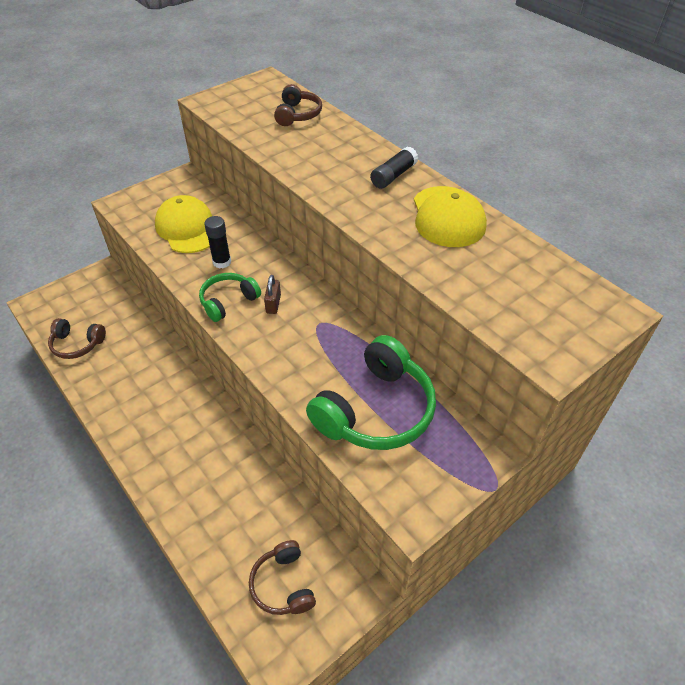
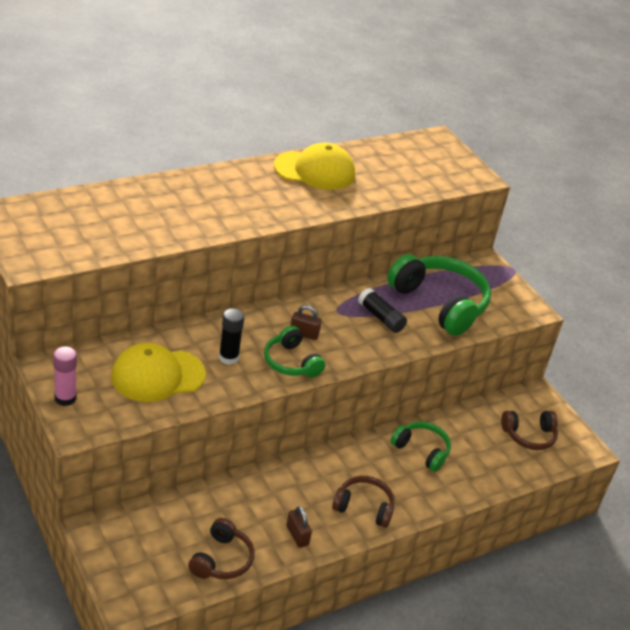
camera: 85 degrees left, 10 degrees down
(105, 387) = (297, 535): none -> brown padlock
(150, 192) = (65, 398): none -> pink glue stick
(230, 470) = (421, 450): none -> green headphones
(297, 115) = (102, 207): brown headphones -> brown headphones (364, 507)
(393, 176) = (244, 180): black glue stick -> black glue stick (380, 317)

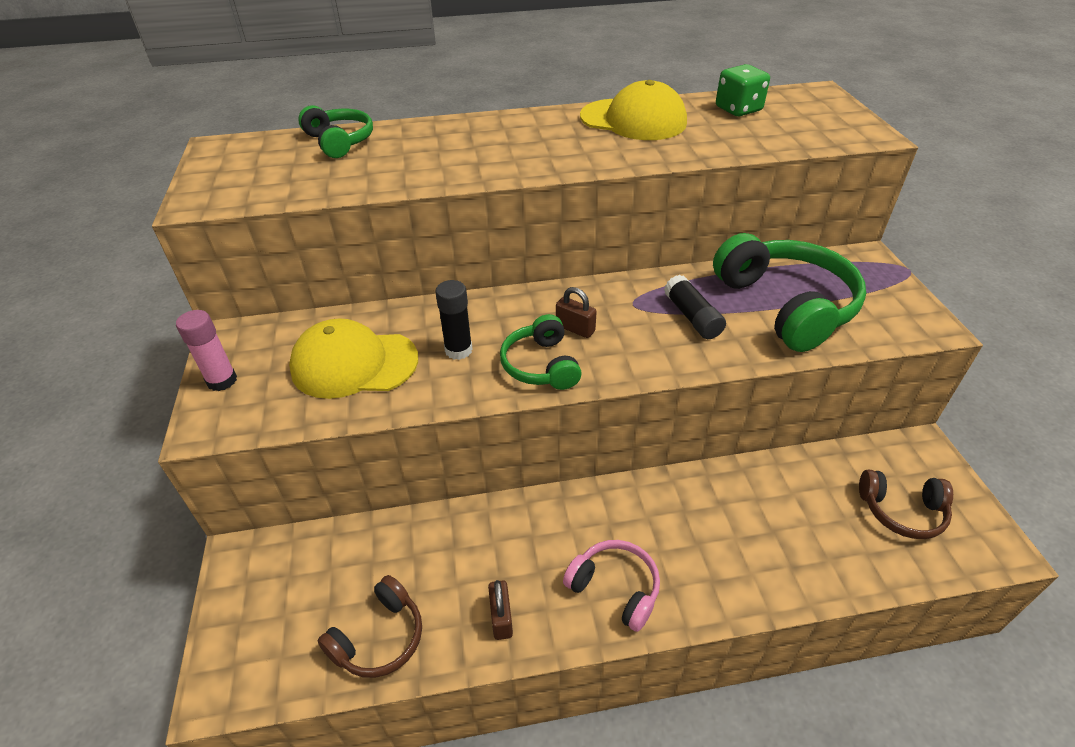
camera: 25 degrees right, 5 degrees up
(364, 507) = (615, 588): brown headphones -> pink headphones
(386, 157) = (738, 109): none -> green dice
(421, 450) = (727, 510): green headphones -> green headphones (339, 141)

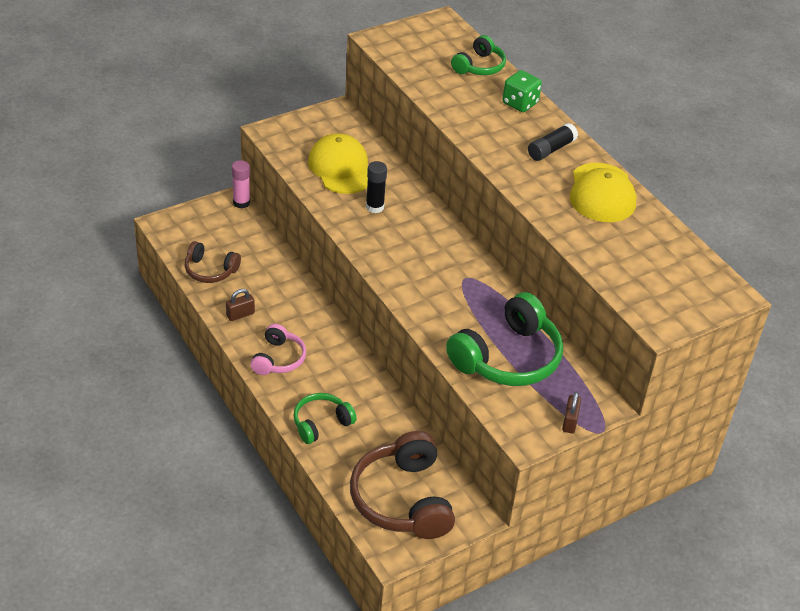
camera: 65 degrees right, 0 degrees up
(222, 381) = (303, 123): pink glue stick -> pink glue stick (241, 202)
(541, 365) = (379, 245): green headphones -> green headphones (321, 423)
(575, 328) = (423, 254): brown padlock -> brown padlock (569, 422)
(692, 317) = (466, 309): black glue stick -> black glue stick (551, 149)
(738, 109) = (661, 248): green dice -> green dice (520, 103)
(901, 511) = (402, 499): brown headphones -> brown headphones, size x1.80

